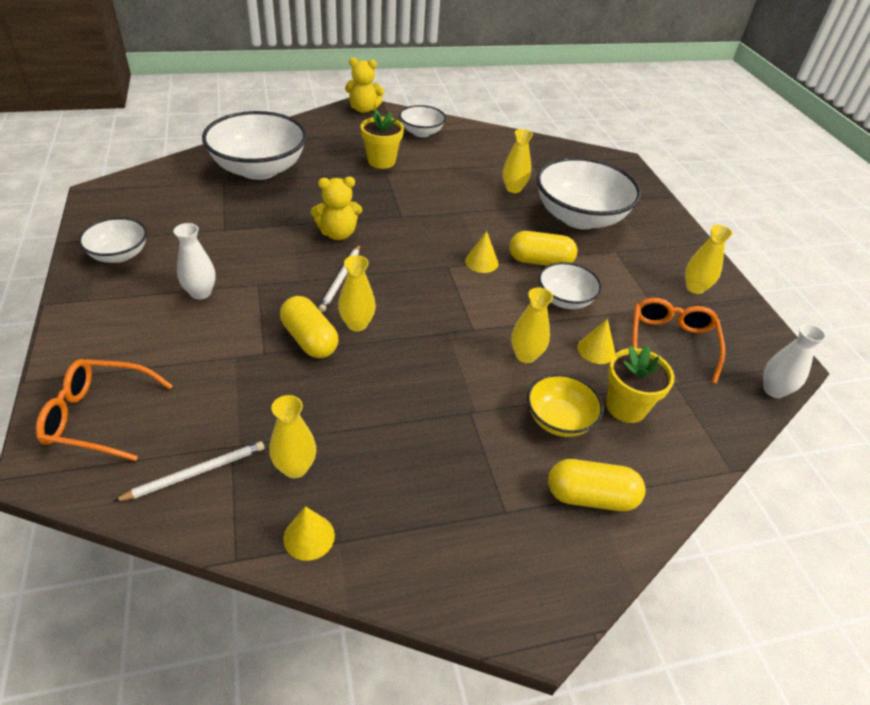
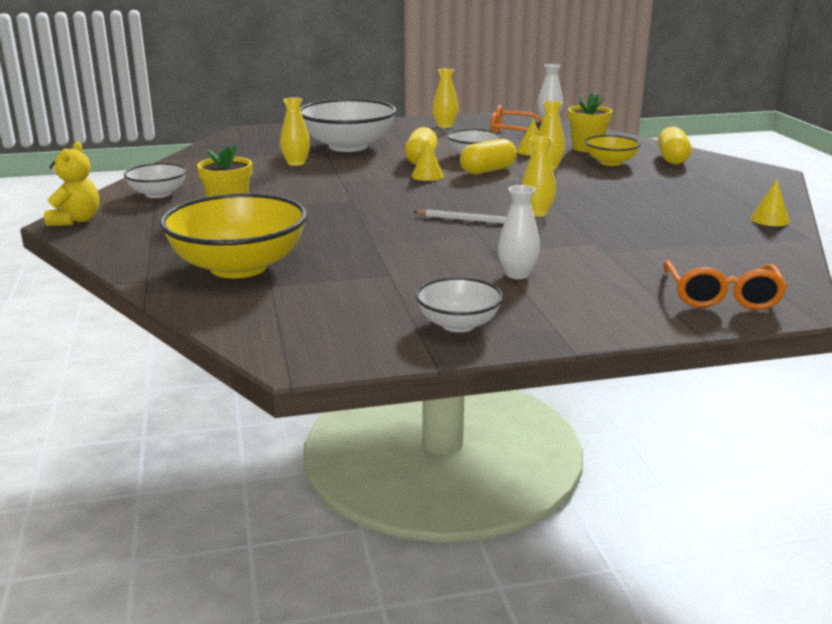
camera: 85 degrees left, 20 degrees down
(196, 473) = (748, 254): white pencil -> none
(259, 169) = (239, 267): white bowl -> yellow bowl
(295, 468) = (715, 226): yellow vase -> none
(309, 339) = (567, 228): yellow capsule -> yellow capsule (487, 171)
(338, 233) = (389, 224): yellow teddy bear -> none

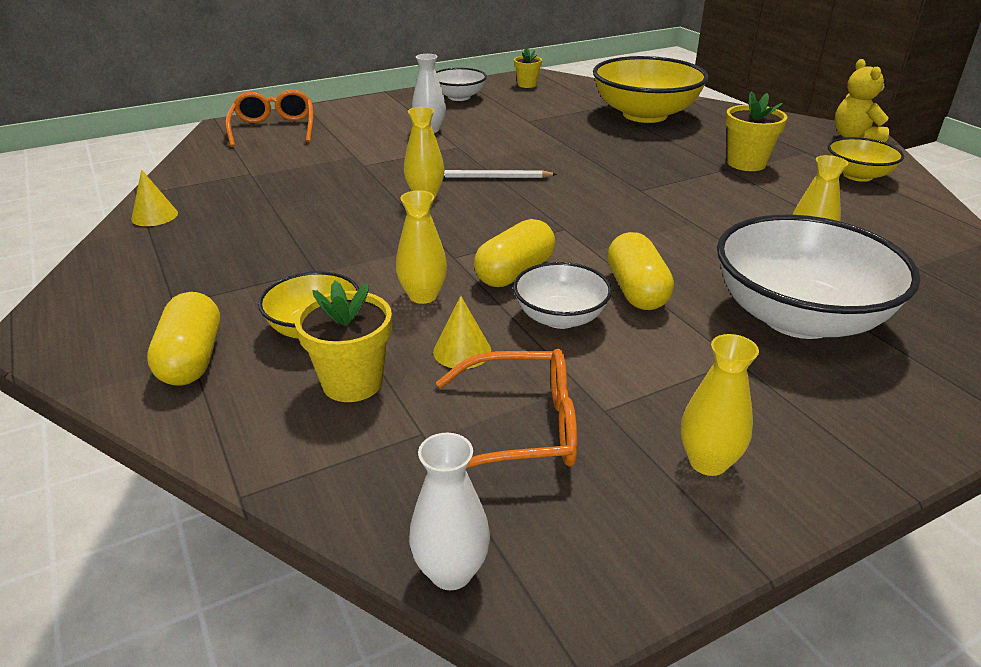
camera: 165 degrees right, 10 degrees up
(158, 194) = (857, 175): white bowl -> yellow bowl
(335, 339) = (527, 85): none -> yellow flower pot
(427, 176) = (593, 248): yellow cone -> none

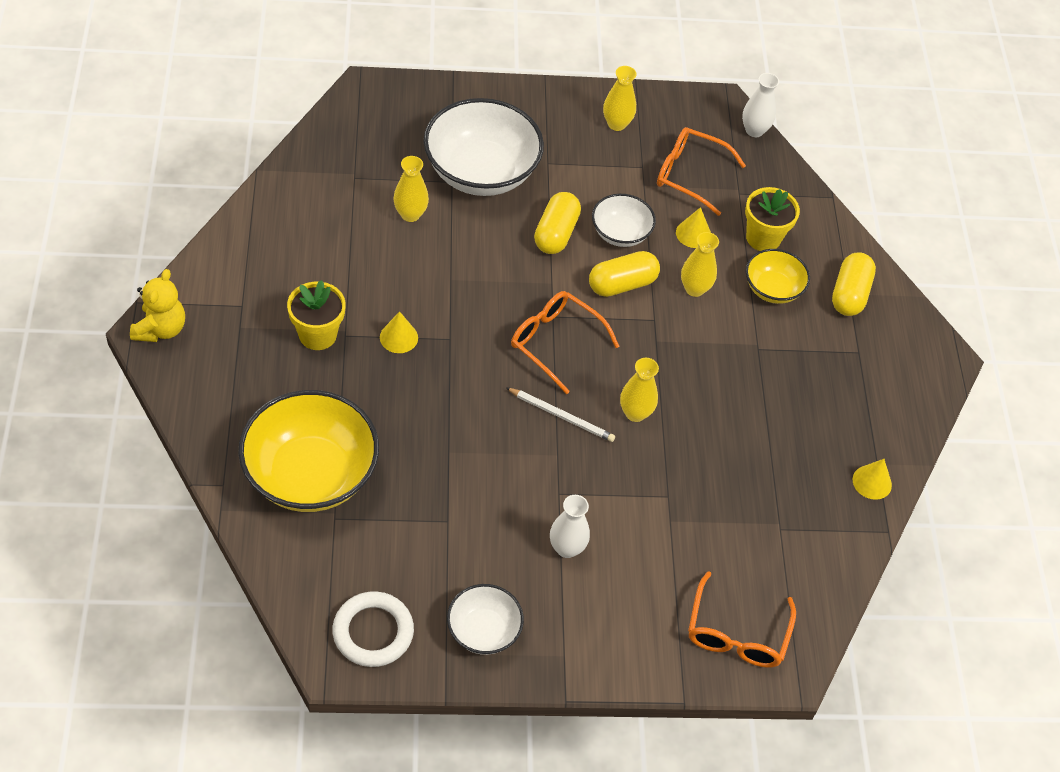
camera: 160 degrees left, 20 degrees up
(527, 85) = (373, 632): yellow flower pot -> white ring
(542, 213) = (555, 343): none -> orange glasses
(683, 179) = (398, 337): none -> yellow cone
(857, 175) = (248, 274): yellow bowl -> none

